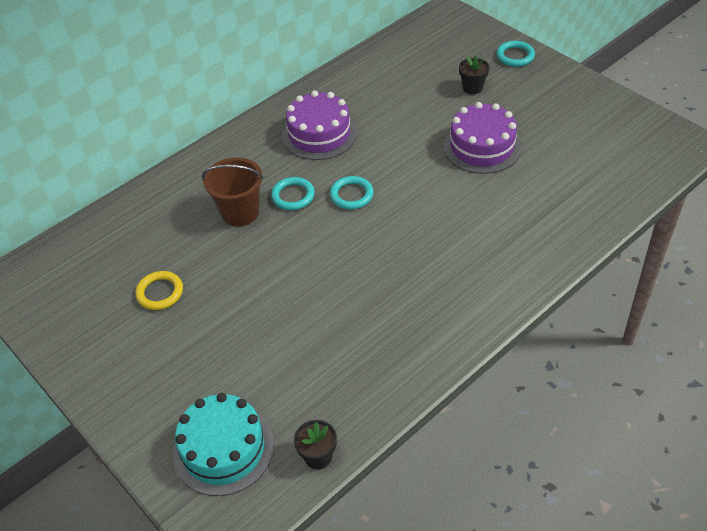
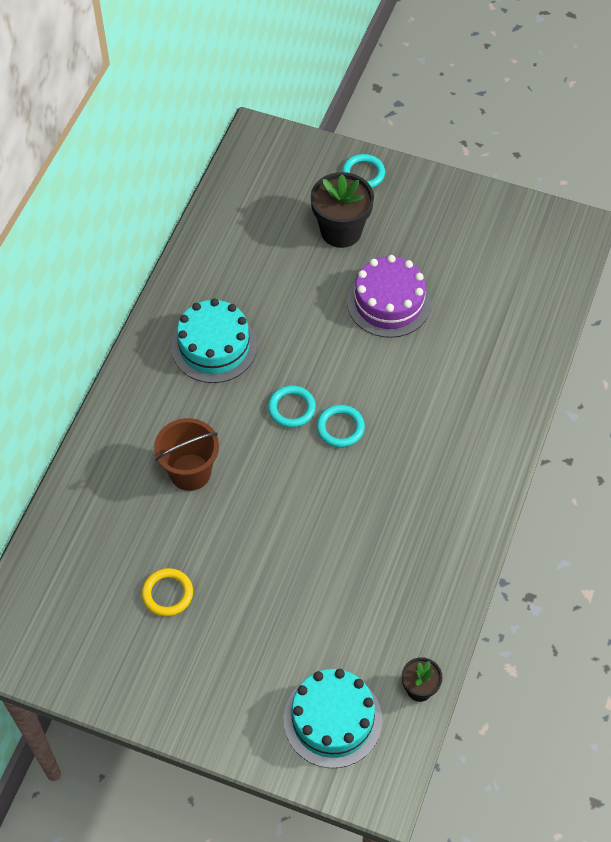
camera: 30 degrees left, 10 degrees up
(293, 196) = (233, 432): turquoise ring -> turquoise ring (340, 428)
(319, 134) = (214, 346): purple cake -> turquoise cake
(472, 88) = (341, 231): black flower pot -> black flower pot, size x1.85

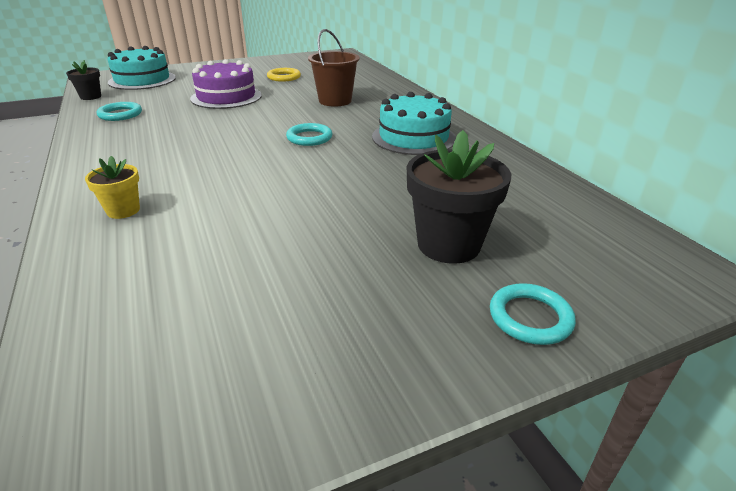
camera: 135 degrees right, 25 degrees down
(340, 428) = (258, 144): turquoise ring -> turquoise ring (120, 114)
(389, 302) = (312, 219): purple cake -> purple cake (226, 97)
(489, 394) = (123, 210): none -> yellow flower pot

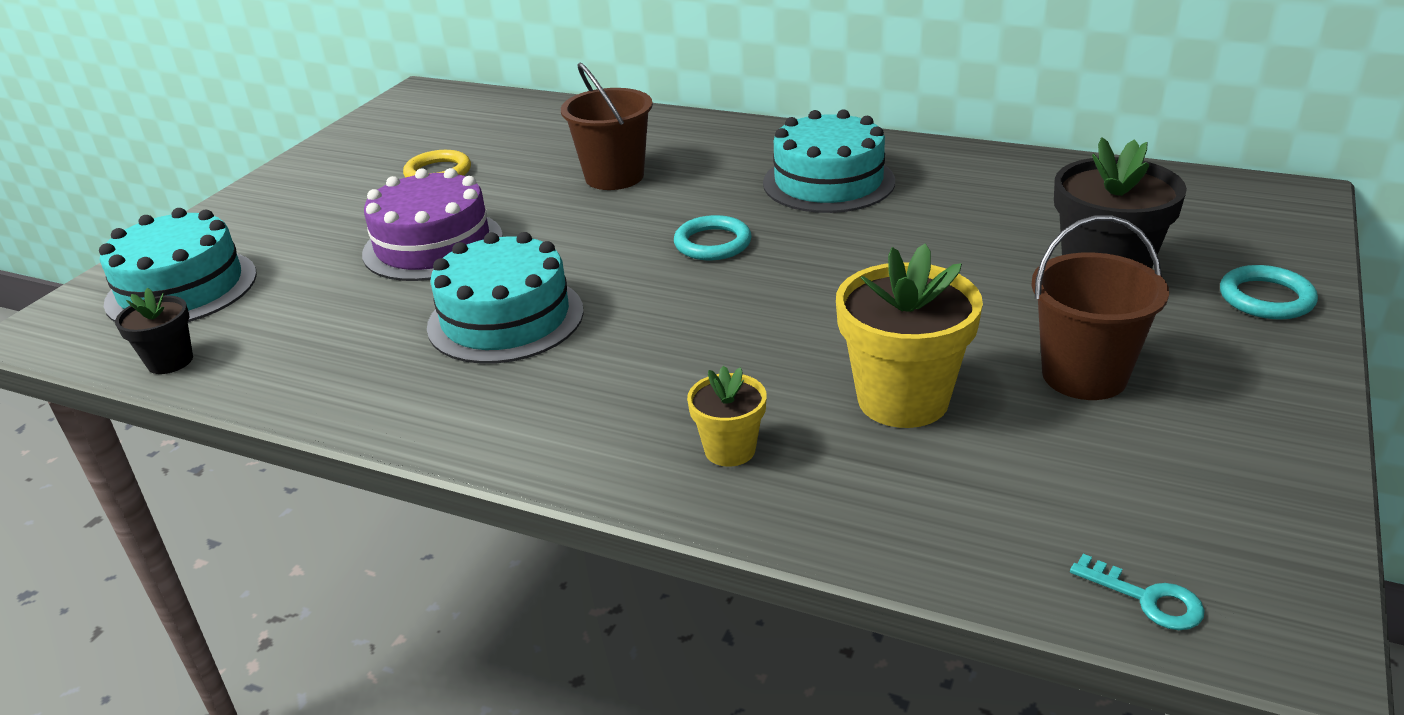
camera: 40 degrees left, 0 degrees up
(62, 410) = (1147, 598): none -> turquoise key
(120, 114) = (330, 356): turquoise ring -> none
(185, 128) = (505, 318): none -> turquoise cake
(220, 235) = (903, 400): none -> yellow flower pot
(319, 282) = (1084, 375): none -> brown bucket

